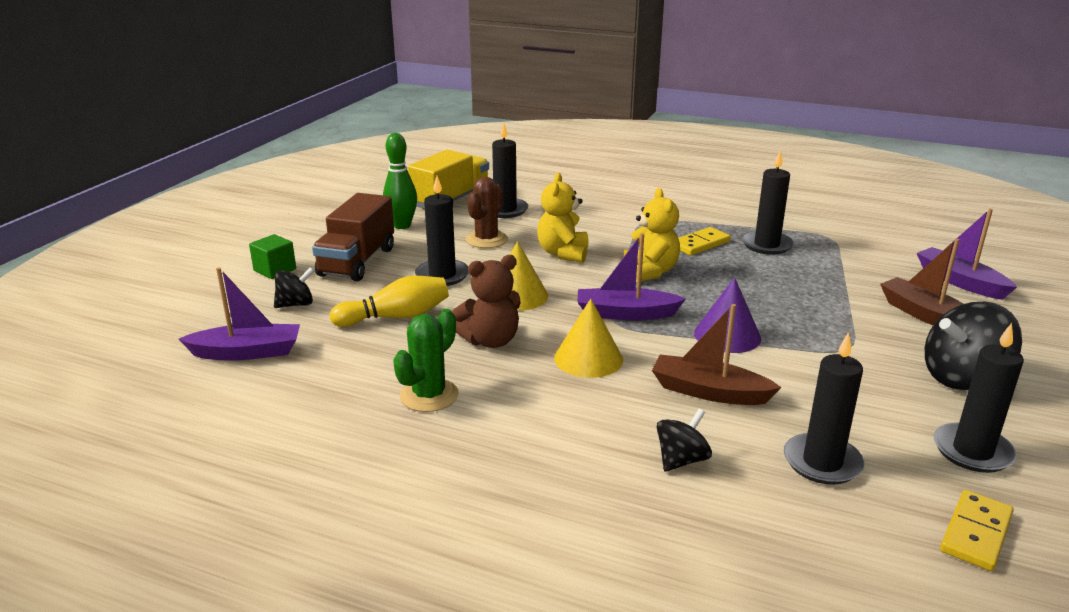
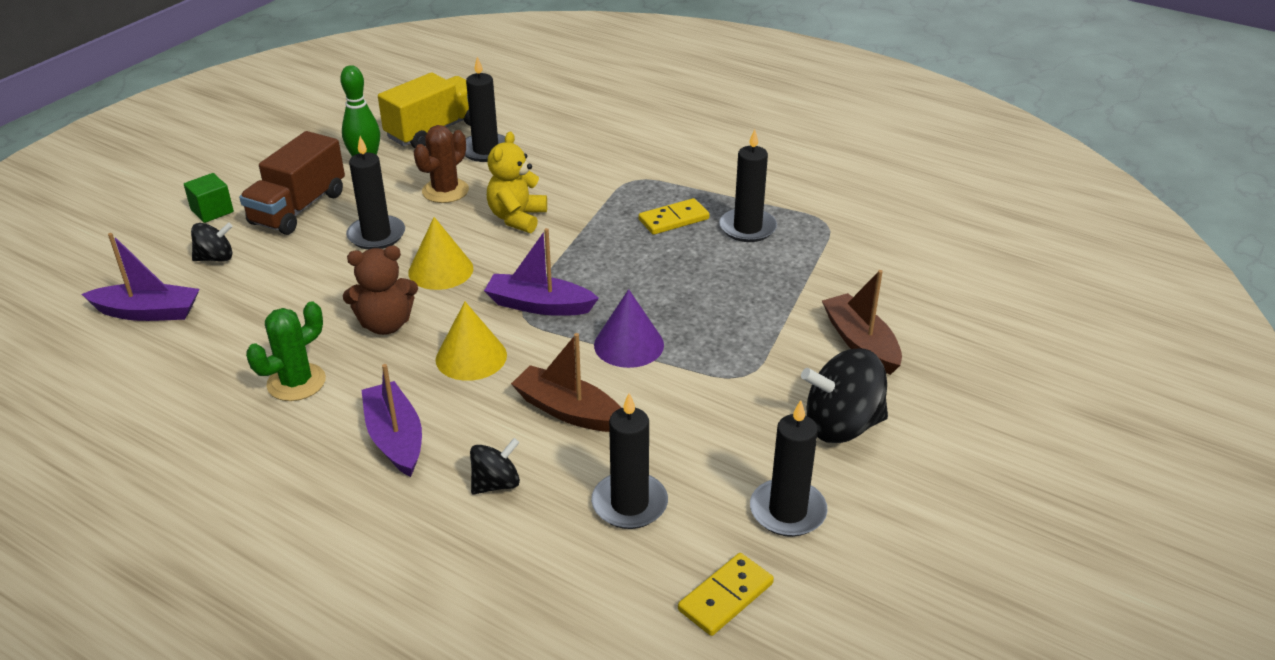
camera: 10 degrees right, 10 degrees up
(396, 317) = (306, 284): yellow bowling pin -> none
(650, 272) = (596, 253): yellow teddy bear -> none
(960, 282) = (932, 302): purple boat -> purple boat (395, 438)

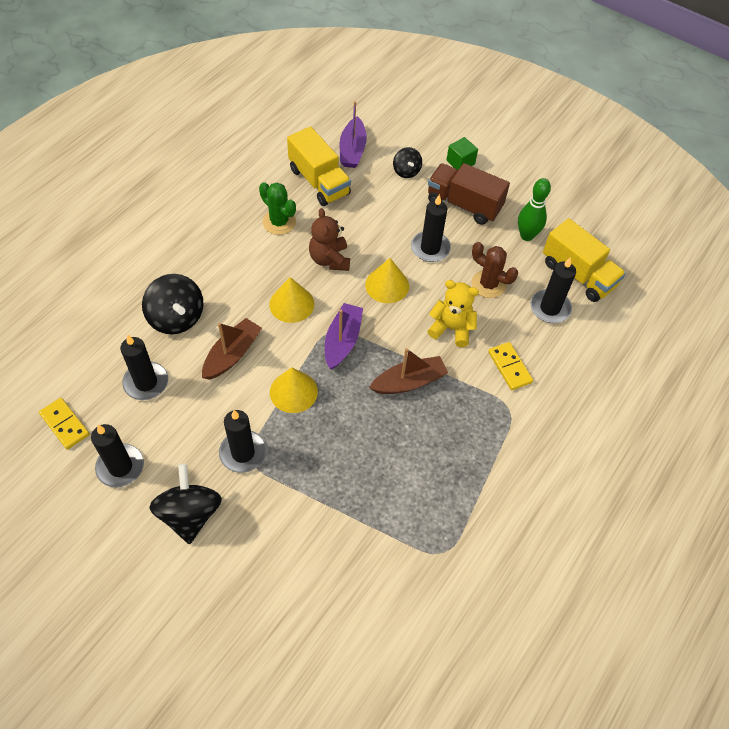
camera: 90 degrees right, 20 degrees up
(212, 344) = (319, 181): none -> yellow truck
(395, 438) = (223, 270): purple boat -> none
(496, 484) = (176, 318): black spinning top -> black spinning top, size x1.75
(629, 344) = (293, 391): purple cone -> yellow cone
(673, 219) = (449, 433): yellow domino -> yellow domino (509, 367)
(747, 228) = (436, 487): black candle -> black candle (243, 453)
(860, 343) = (277, 546): brown boat -> brown boat (409, 382)

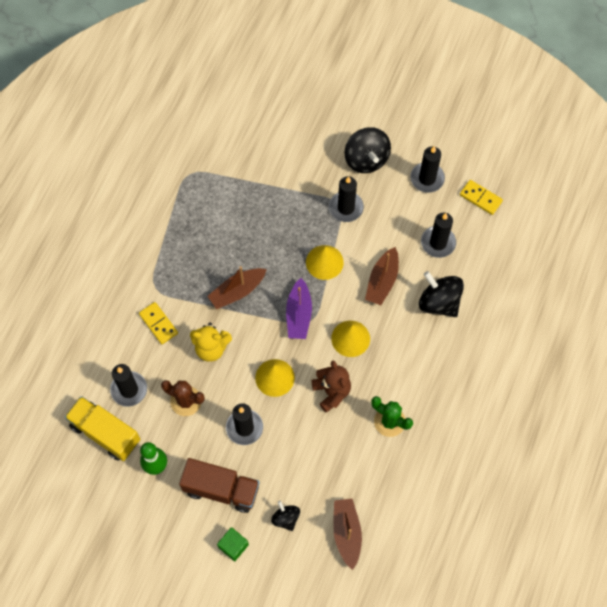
camera: 170 degrees right, 10 degrees up
(319, 181) = (368, 481): yellow truck -> none
(352, 150) = (346, 533): purple boat -> brown boat

